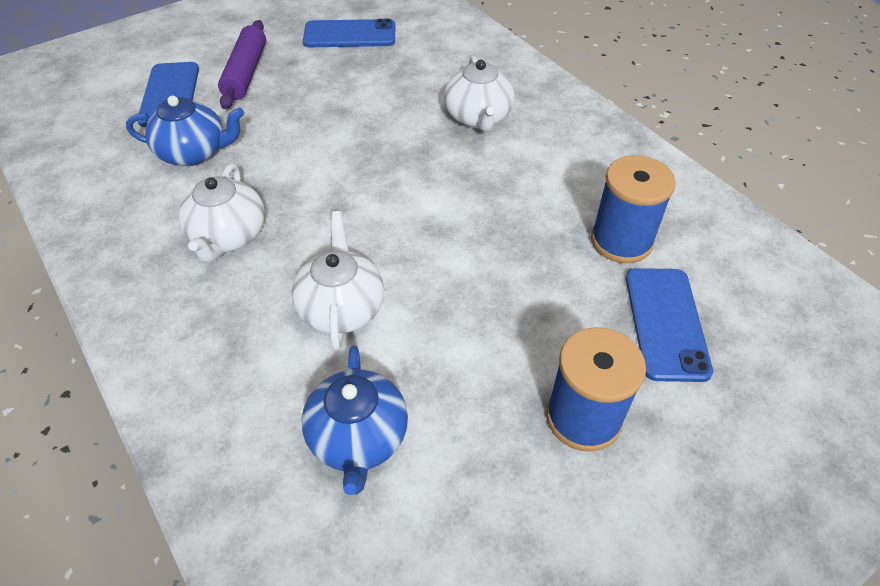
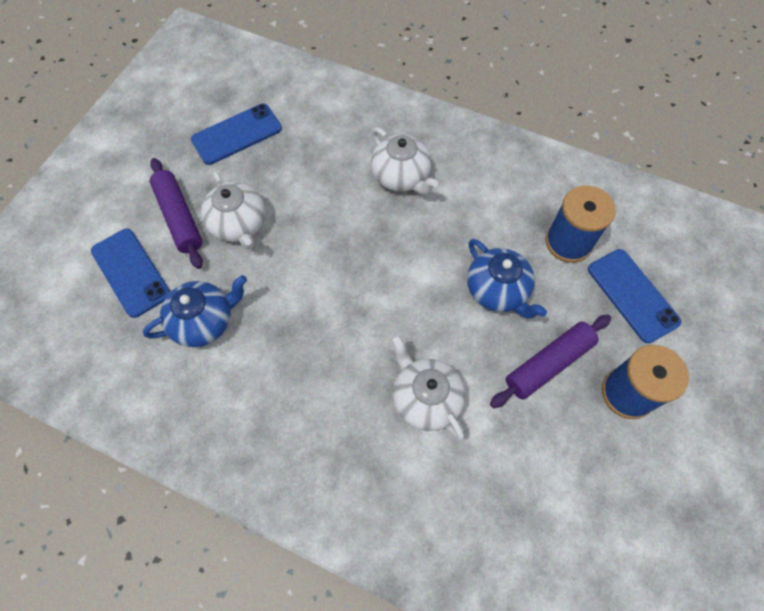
camera: 30 degrees left, 15 degrees up
(228, 236) = (297, 384): white teapot -> white teapot (239, 224)
(358, 438) = (508, 489): blue teapot -> blue teapot (497, 291)
(506, 341) = (548, 364): none -> purple rolling pin

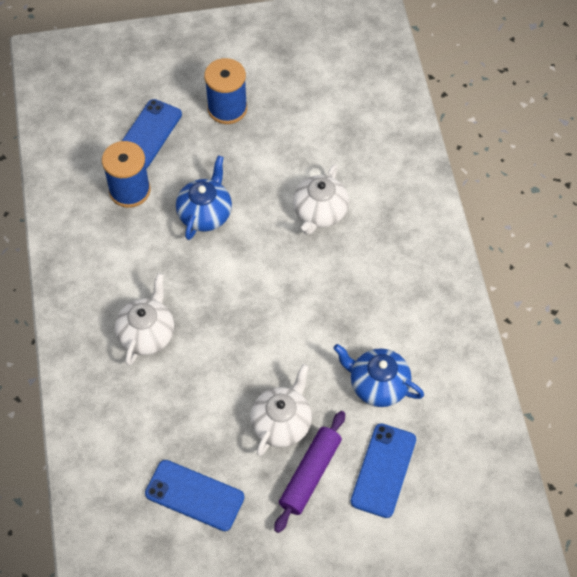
camera: 125 degrees left, 5 degrees down
(548, 364) = (240, 158): purple rolling pin -> none

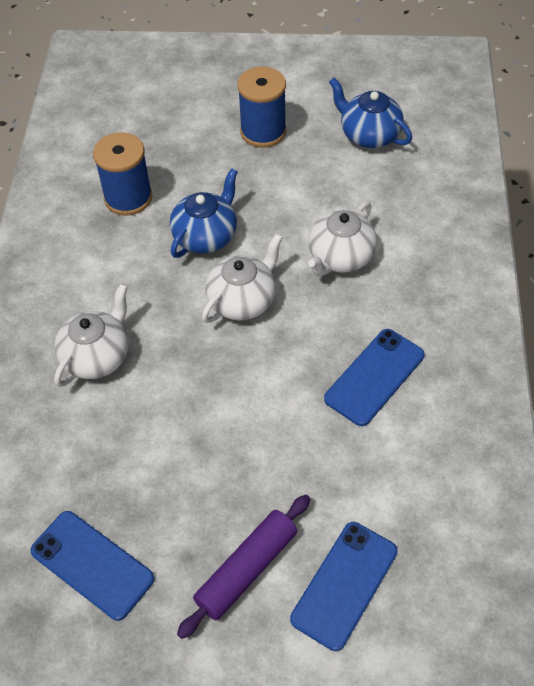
camera: 15 degrees right, 5 degrees down
(148, 134) = (167, 144): blue phone -> blue phone (374, 377)
(282, 423) = (228, 495): white teapot -> white teapot (243, 300)
(378, 385) = (363, 472): blue teapot -> blue teapot (369, 135)

